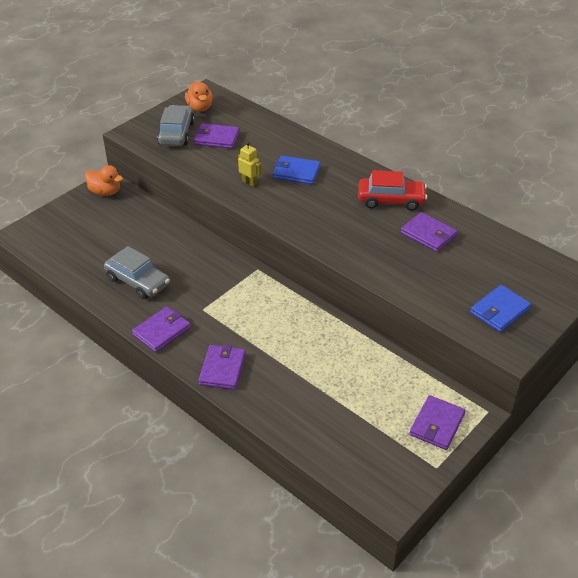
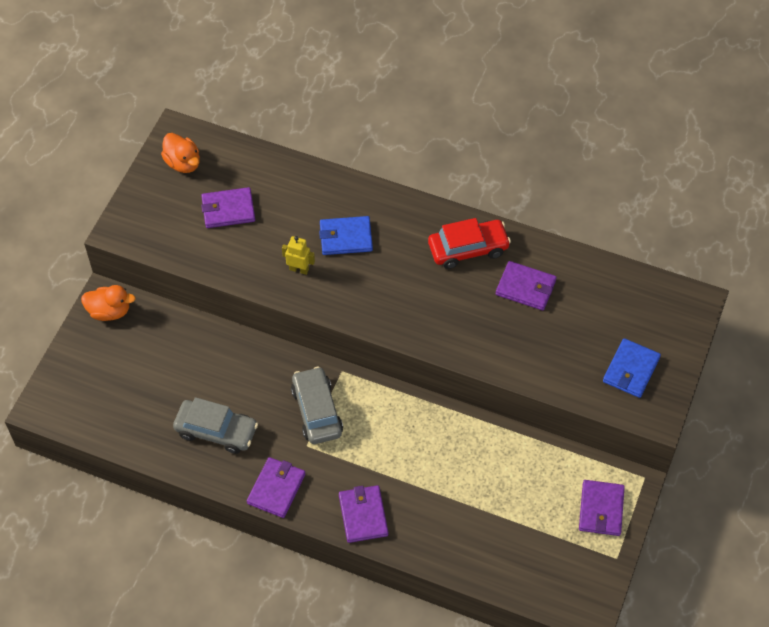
camera: 20 degrees left, 15 degrees up
(176, 133) = (175, 215): grey car -> grey car (317, 411)

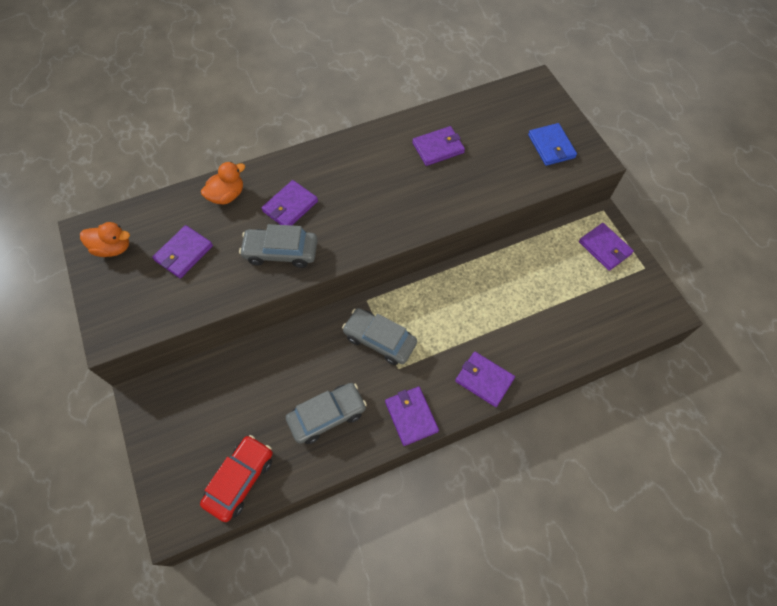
camera: 45 degrees left, 5 degrees up
(109, 311) = (156, 402): orange duck -> orange duck (227, 195)
(299, 269) = (281, 252): yellow robot -> grey car
(345, 237) = (290, 206): blue wallet -> purple wallet
(468, 249) = (377, 152): red car -> red car (240, 479)

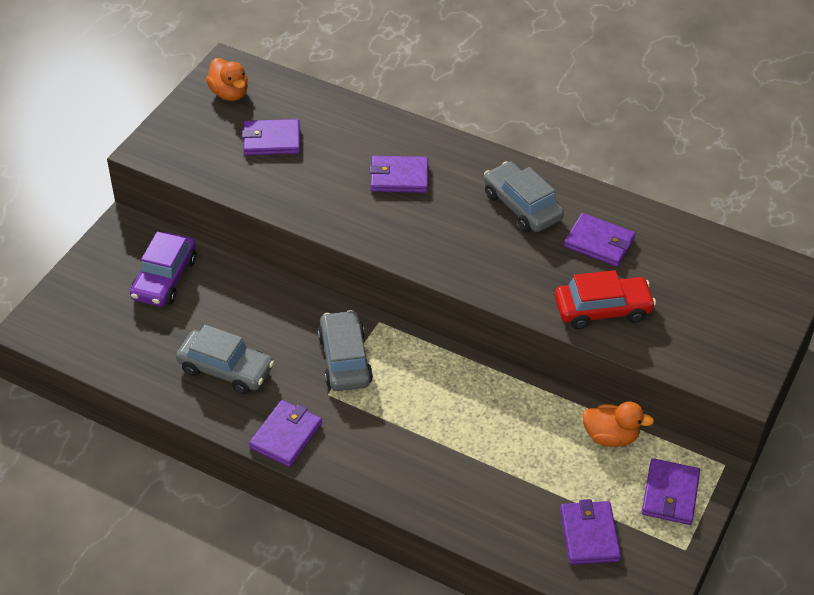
camera: 50 degrees right, 15 degrees down
(215, 401) = (164, 278): none -> purple car
(227, 195) = (362, 127): orange duck -> orange duck (610, 436)
(240, 479) = (108, 346): red car -> red car (602, 309)
(281, 252) = (342, 203): grey car -> grey car (521, 206)
(484, 380) = (384, 473): purple wallet -> purple wallet (589, 535)
(551, 146) = (716, 336): blue wallet -> none

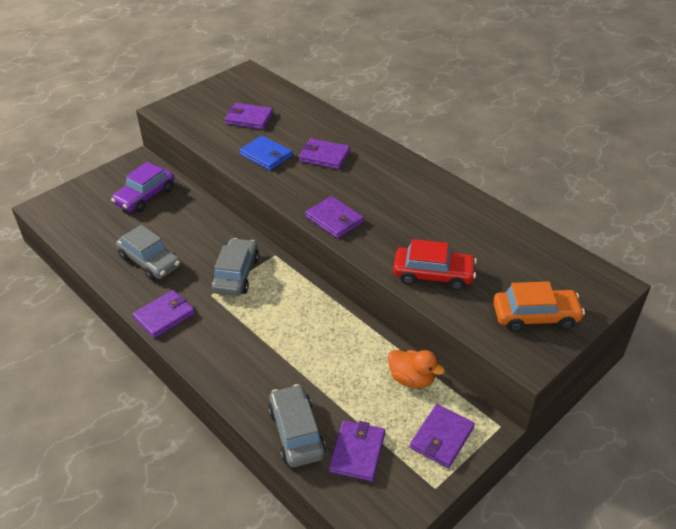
camera: 20 degrees right, 5 degrees down
(229, 93) = (238, 87): orange duck -> none
(324, 192) = (266, 155): none -> blue wallet
(521, 206) = (405, 191): grey car -> grey car (296, 432)
(599, 243) = (454, 227): purple wallet -> purple wallet (334, 219)
(731, 333) = (535, 316): none -> orange car

